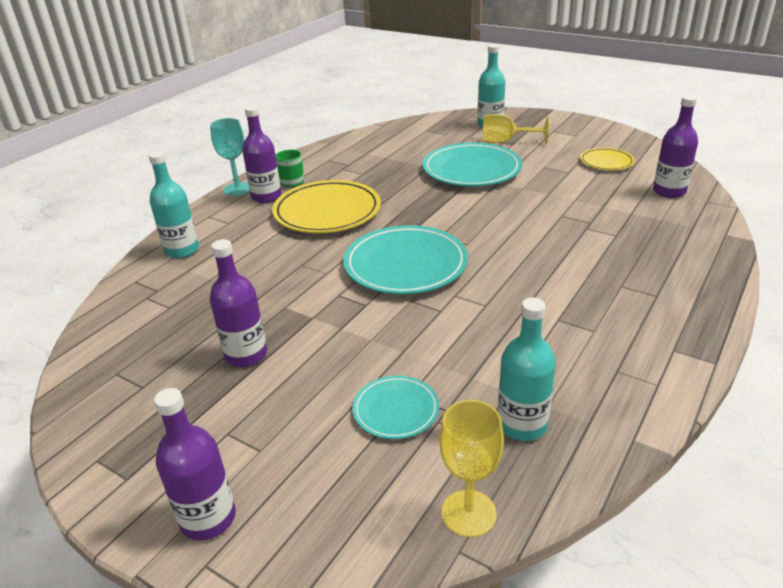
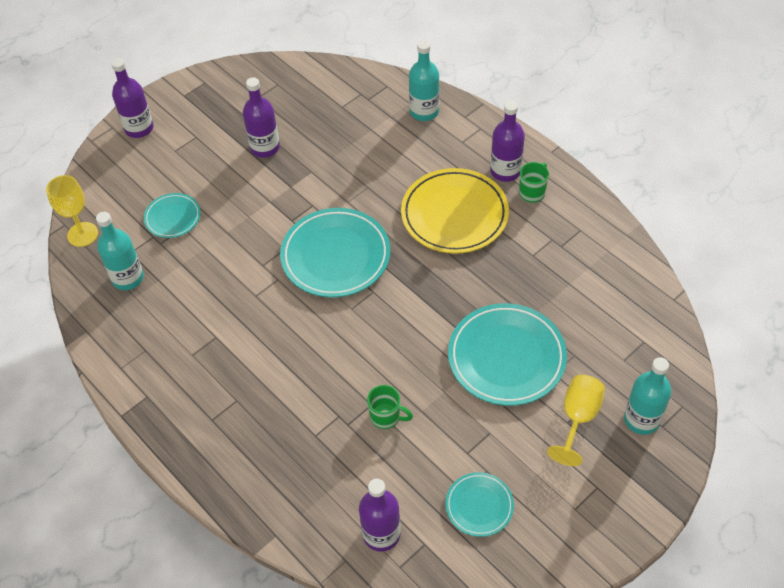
camera: 105 degrees right, 20 degrees up
(238, 189) = (530, 150): turquoise goblet -> none
(567, 207) = (386, 417): none -> green mug
(606, 162) = (479, 506): yellow plate -> turquoise plate

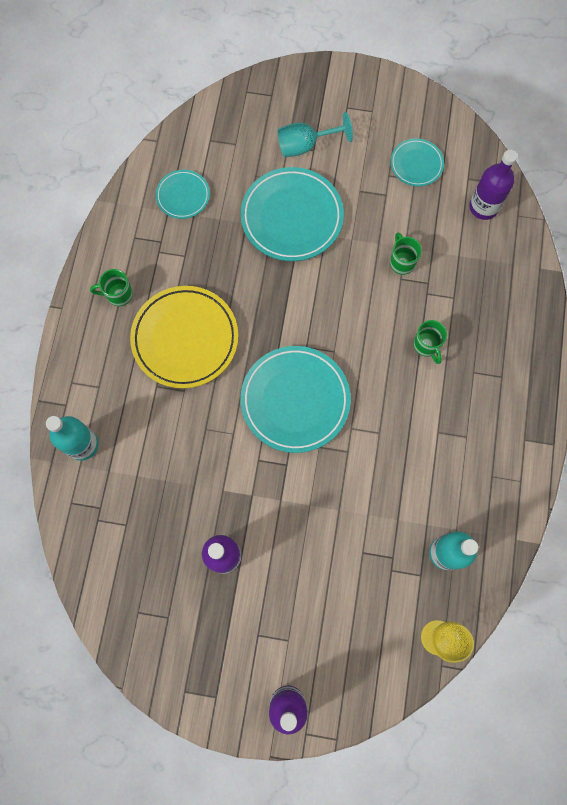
camera: 130 degrees left, 20 degrees up
(173, 217) = (360, 571): turquoise plate -> turquoise plate (183, 196)
(292, 381) = (426, 345): none -> green mug
(505, 171) = (109, 330): purple bottle -> none
(578, 418) = (305, 145): yellow goblet -> turquoise goblet
(641, 419) = (275, 109): turquoise bottle -> none

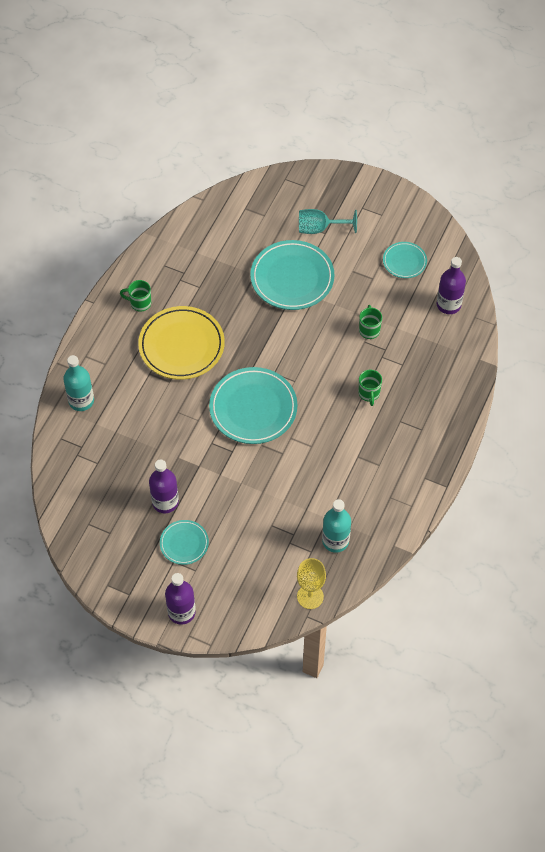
camera: 15 degrees right, 15 degrees down
(183, 196) = (211, 244): turquoise plate -> turquoise plate (184, 543)

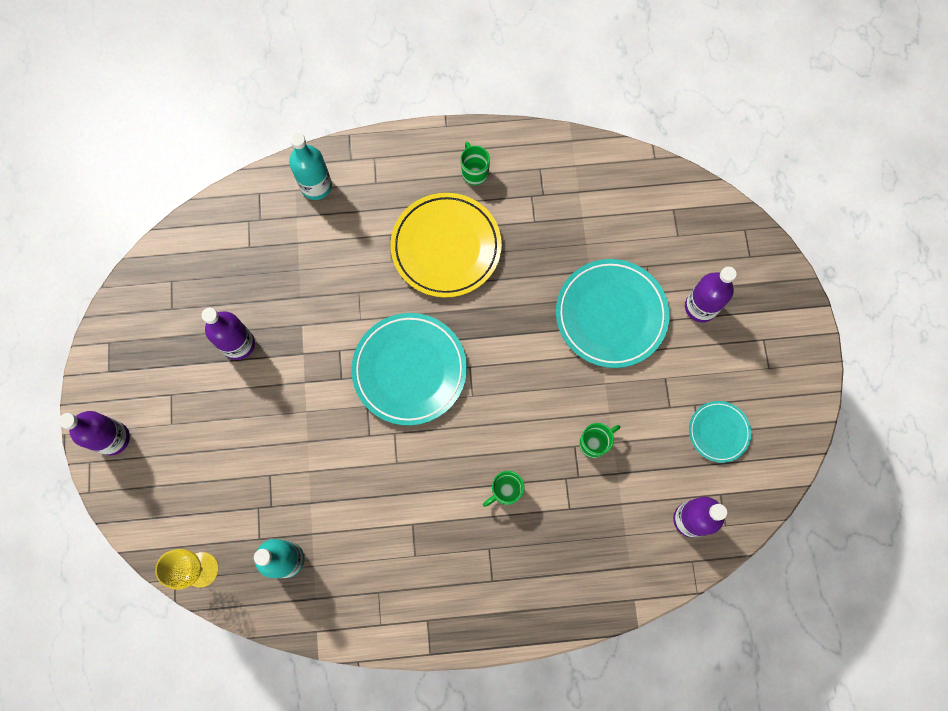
camera: 60 degrees right, 15 degrees up
(184, 543) = (198, 393): turquoise plate -> none
(319, 228) = (700, 307): turquoise goblet -> purple bottle

